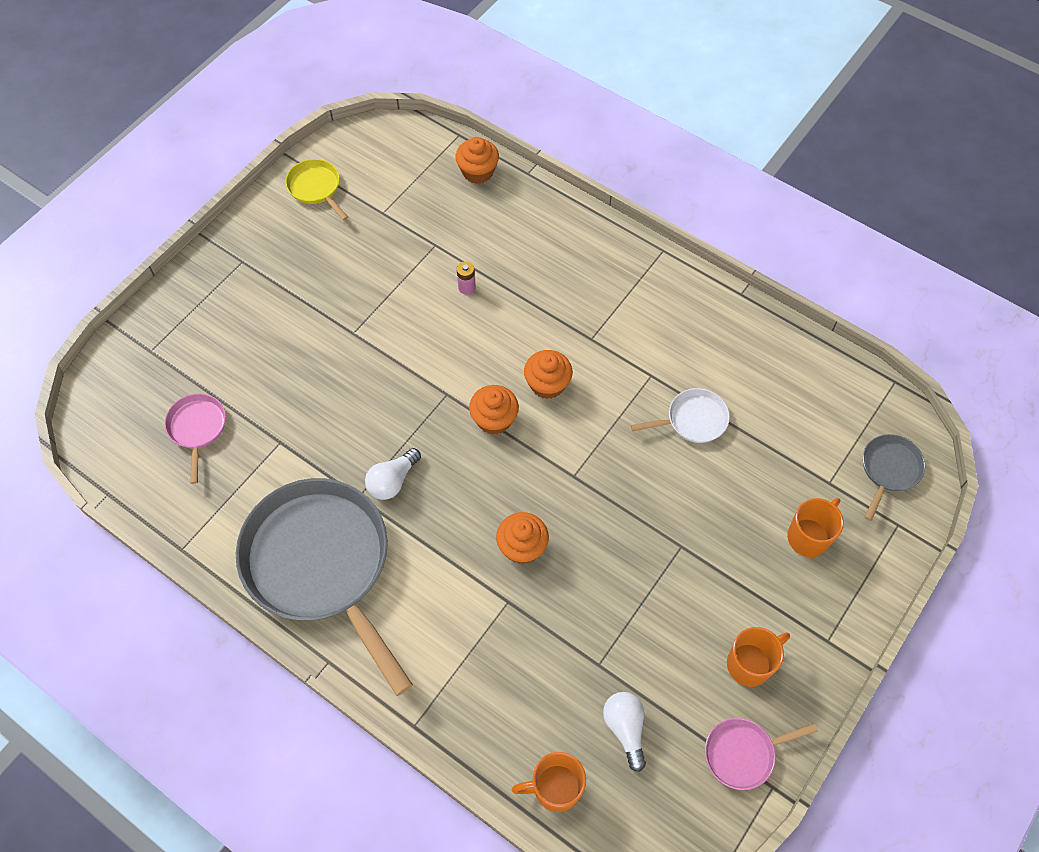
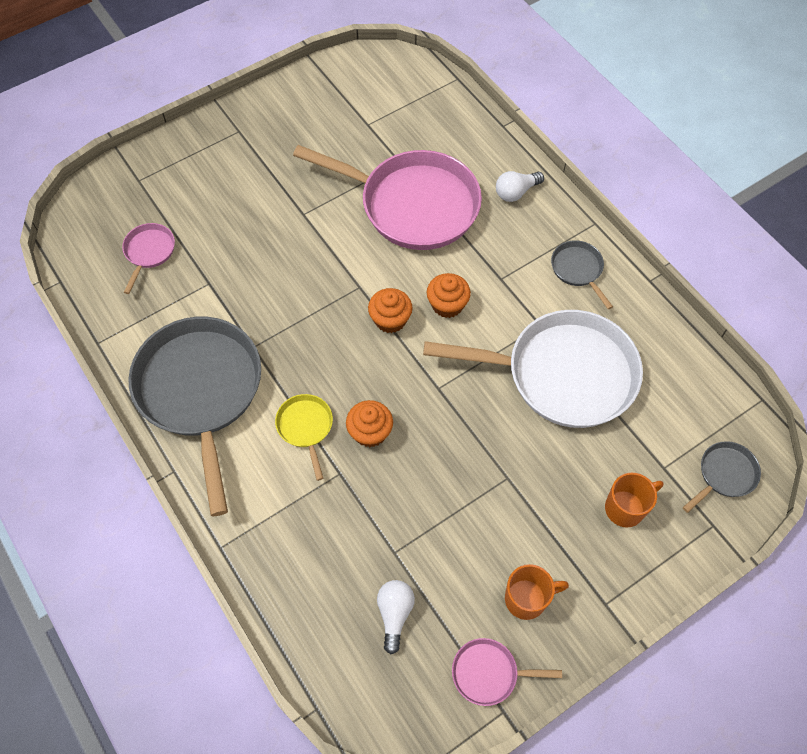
camera: 20 degrees right, 0 degrees up
(316, 188) = (321, 90): yellow pan -> yellow pan (306, 428)
(392, 481) = (285, 343): white light bulb -> white light bulb (516, 192)
(466, 287) = (412, 205): pink battery -> pink pan
(478, 172) = (461, 113): orange cupcake -> none
(555, 788) = (315, 641): orange mug -> none
(666, 305) = (578, 270): none -> grey pan
(692, 420) = (562, 374): white pan -> white pan, size x2.32

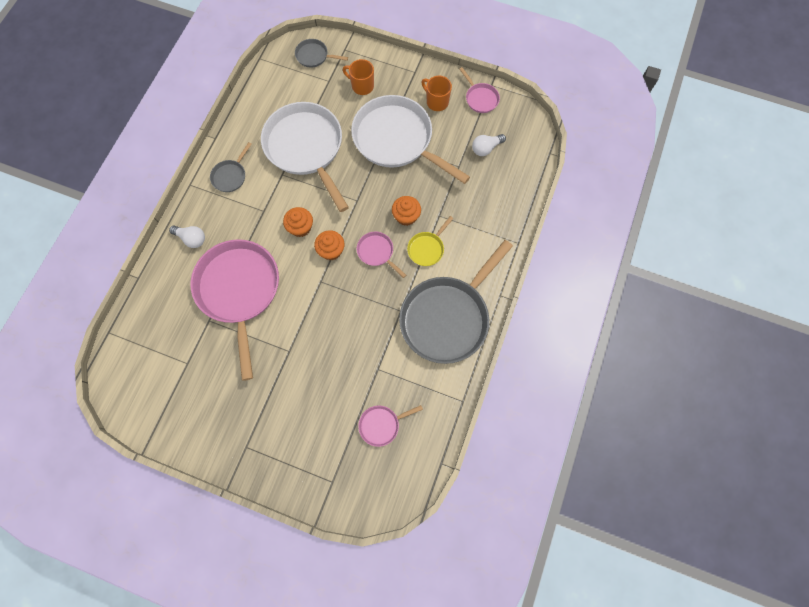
camera: 125 degrees left, 10 degrees up
(347, 367) = (377, 252): none -> pink pan
(496, 497) = (397, 140): none -> white pan

